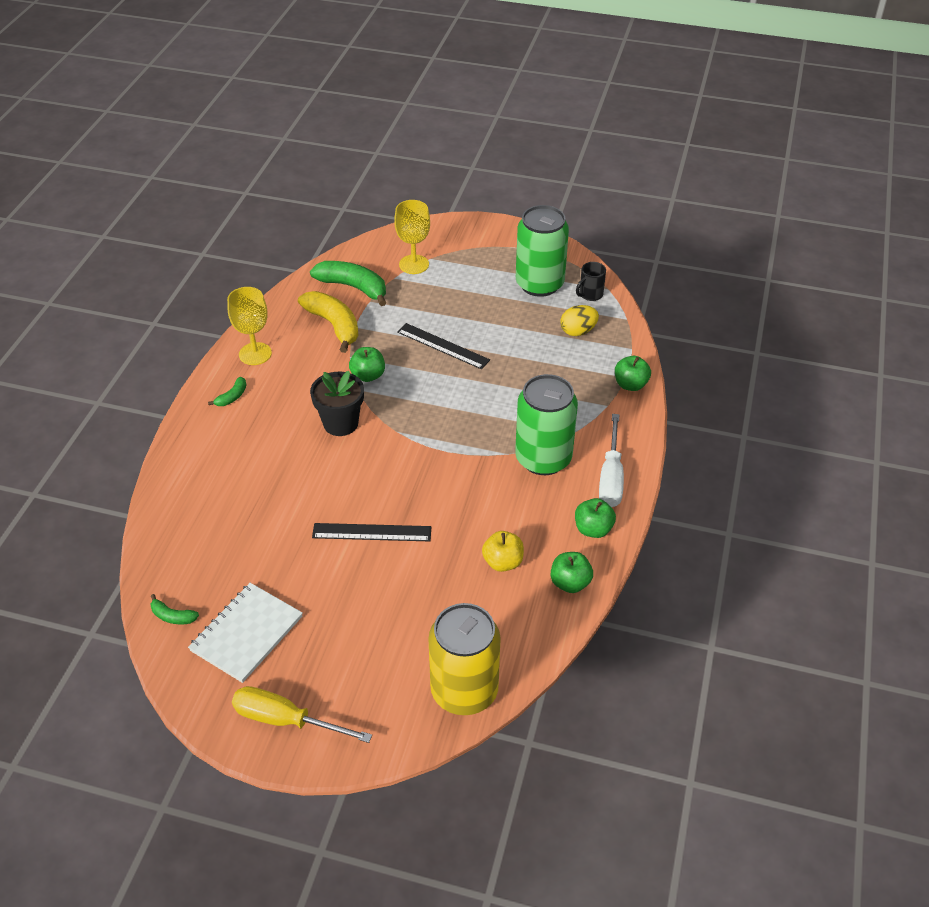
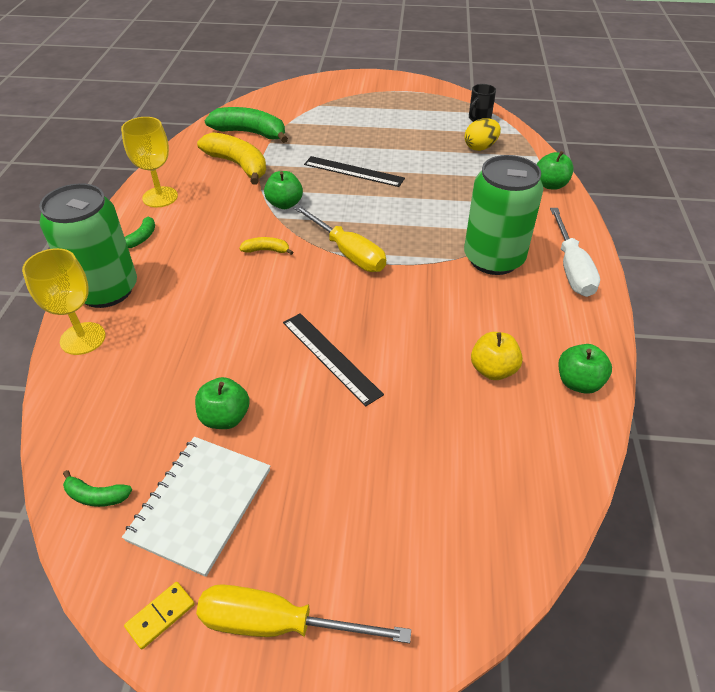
camera: 10 degrees left, 0 degrees up
(208, 702) = (160, 616): none -> yellow domino
(340, 423) = (266, 250): black flower pot -> yellow banana
(372, 532) = (331, 357): black ruler -> black ruler turned 60 degrees clockwise
(413, 435) = (348, 252): none -> yellow screwdriver
(414, 264) = (304, 111): yellow goblet -> yellow goblet (83, 338)
(464, 691) = (507, 538): yellow can -> none
(539, 284) = (428, 115): green can -> green can (106, 290)
(593, 529) = (577, 321): green apple -> green apple (225, 417)

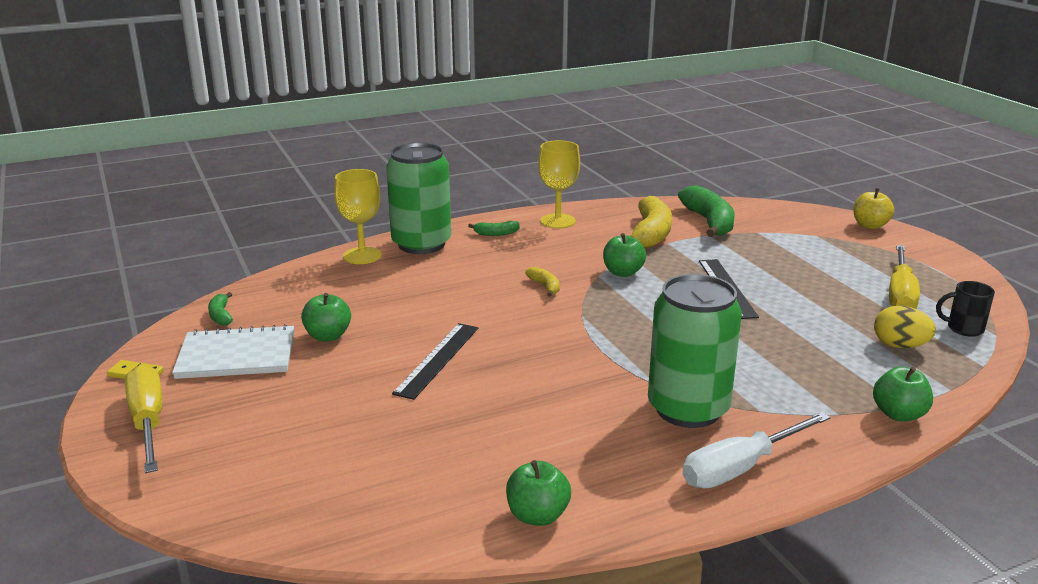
camera: 60 degrees right, 20 degrees down
(348, 252) = (591, 324): yellow screwdriver -> yellow screwdriver (900, 294)
(493, 370) = (504, 453): yellow apple -> yellow apple (870, 225)

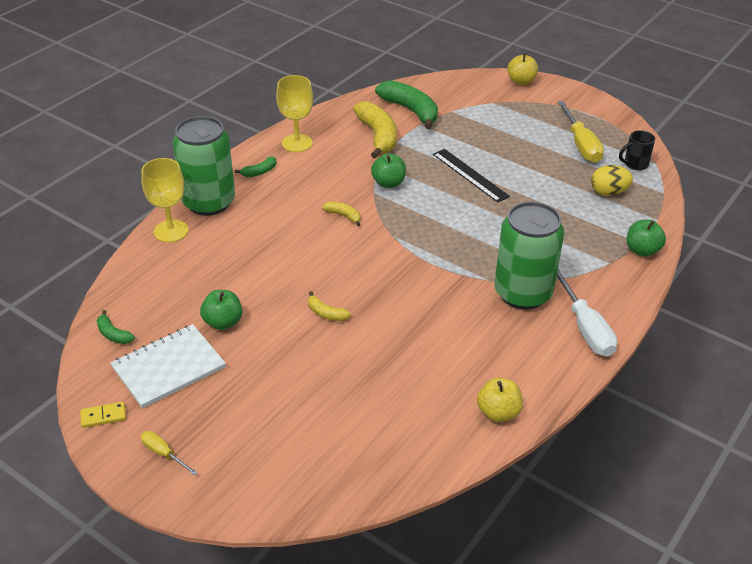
camera: 30 degrees left, 15 degrees up
(148, 422) = (163, 454): yellow screwdriver -> yellow screwdriver, size x0.52
(437, 359) = (326, 313): black ruler -> yellow banana
(537, 515) = (498, 412): green apple -> yellow apple
(741, 468) = (585, 327): white screwdriver -> white screwdriver turned 45 degrees counterclockwise

